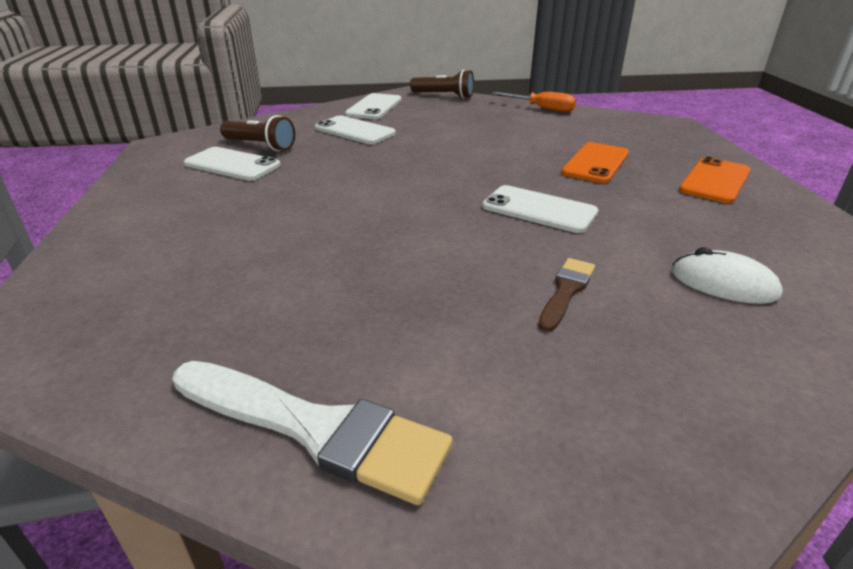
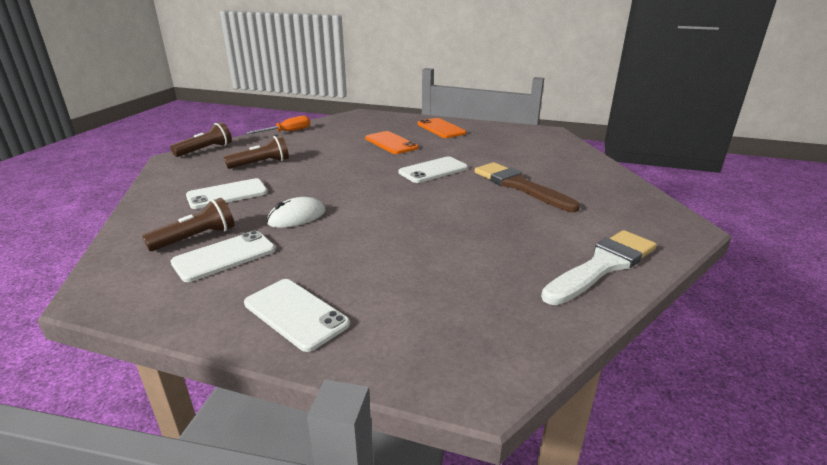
camera: 65 degrees left, 5 degrees down
(374, 107) = (182, 177): white phone -> white phone (295, 314)
(439, 122) = (261, 164): none -> brown flashlight
(566, 291) = (519, 186): brown brush -> brown brush, size x1.85
(723, 283) = (532, 157): white mouse -> white mouse (297, 217)

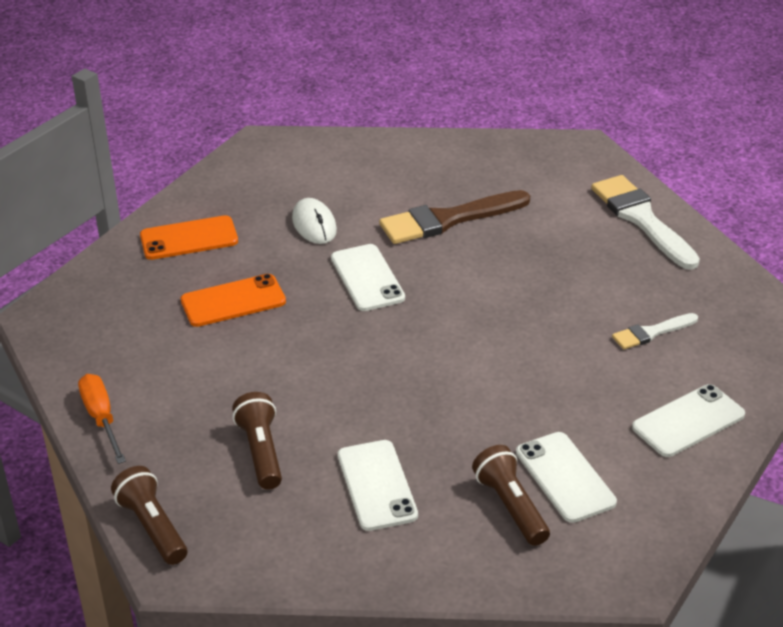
camera: 75 degrees left, 10 degrees up
(297, 217) = (477, 415): white mouse -> white mouse (314, 224)
(424, 283) = (651, 333): none -> white brush

